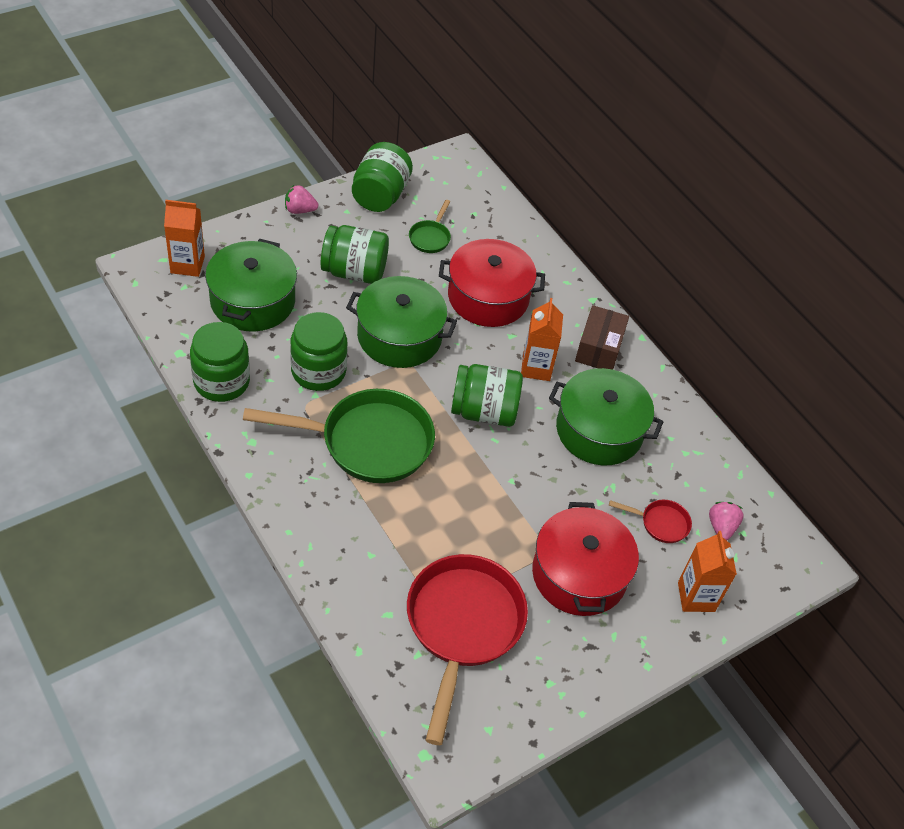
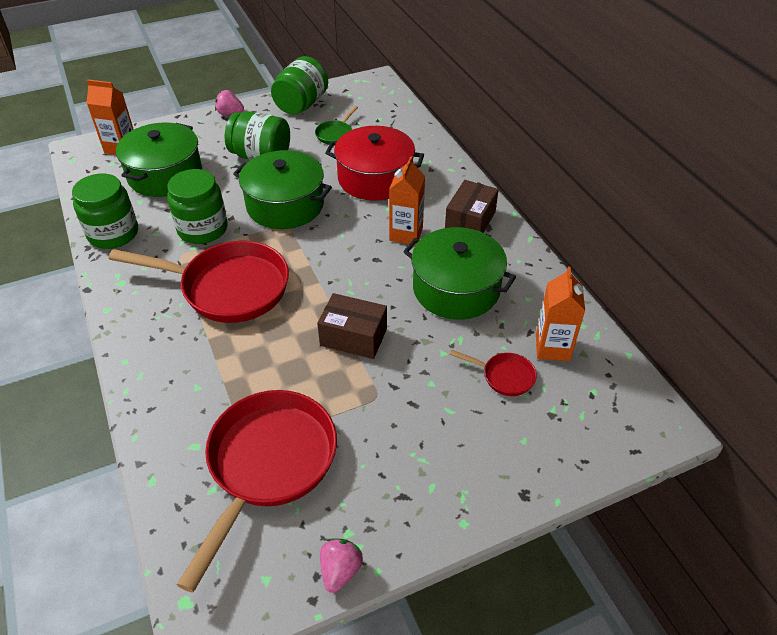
camera: 15 degrees right, 5 degrees down
(368, 442) = (228, 288): green pan -> red pan
(484, 411) = (346, 267): green jar -> none
(510, 490) = (353, 337): none -> brown box
(579, 574) = (406, 420): red pot -> none
(696, 597) = (531, 453): orange carton -> orange carton (552, 348)
(721, 527) = (570, 384): pink strawberry -> pink strawberry (340, 570)

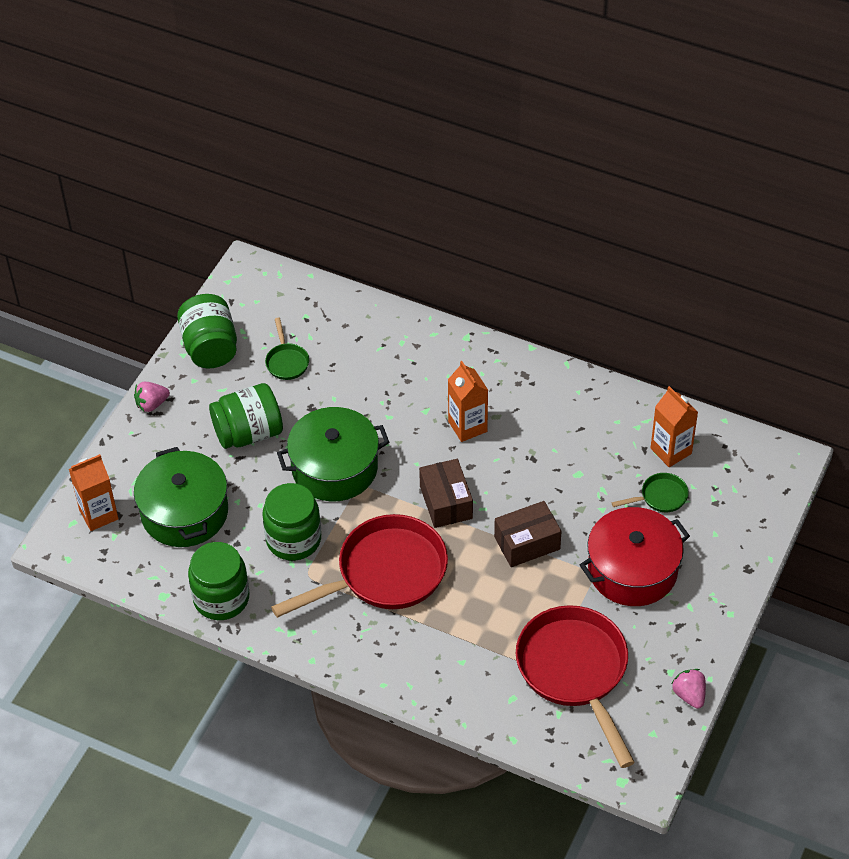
camera: 40 degrees left, 5 degrees up
(375, 178) = (379, 387): red pot -> red pot (632, 570)
(456, 289) = (557, 450): green pot -> none
(470, 221) = (504, 378): brown box -> brown box (446, 502)
(504, 376) = (660, 497): red pan -> green pan

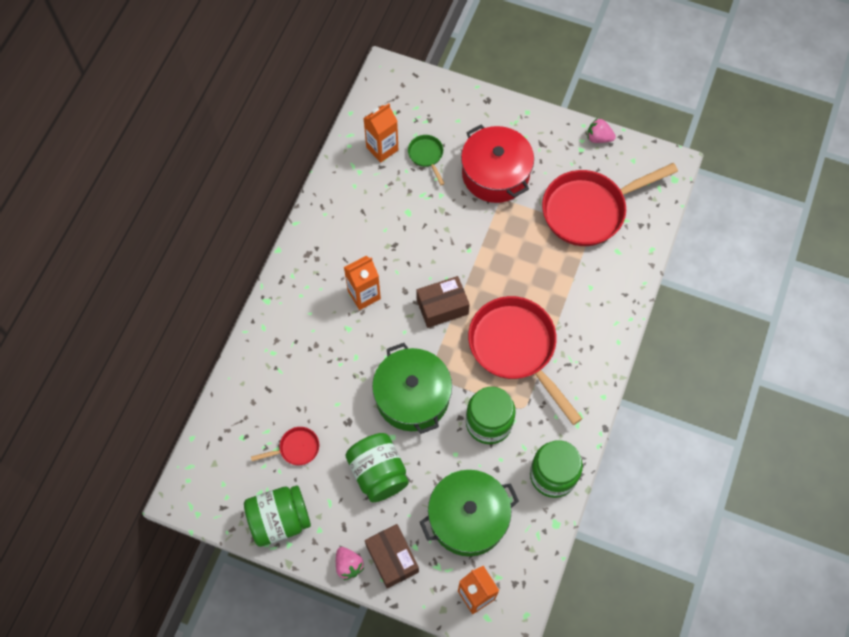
camera: 95 degrees left, 15 degrees up
(287, 361) = (296, 448): green pan -> red pan
(527, 543) = (477, 246): brown box -> brown box (392, 558)
(689, 695) = (598, 138): pink strawberry -> pink strawberry turned 45 degrees clockwise

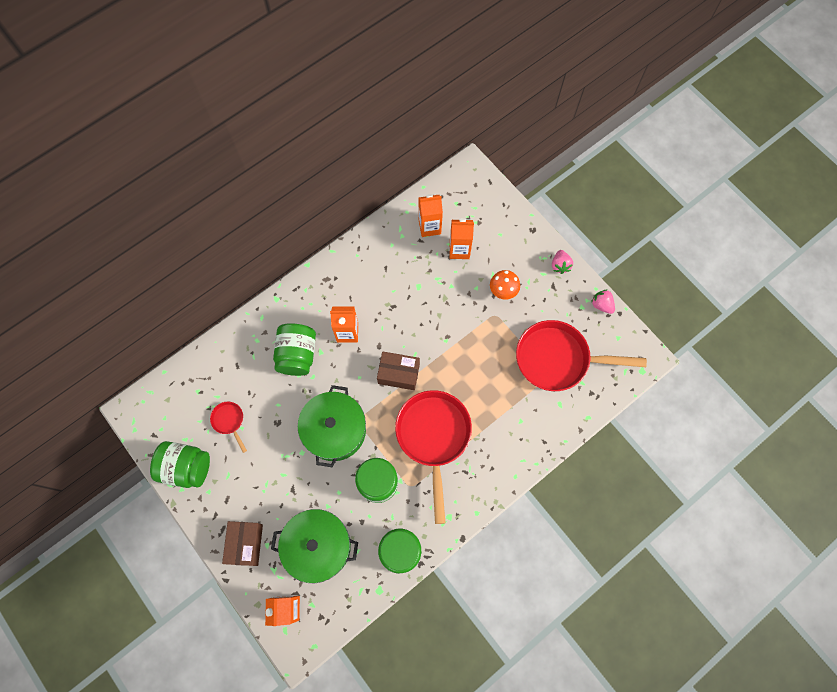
camera: 30 degrees right, 5 degrees up
(296, 448) = (229, 421): red pan -> red pan turned 135 degrees counterclockwise
(348, 565) = (212, 530): pink strawberry -> pink strawberry (560, 265)
(378, 473) = (275, 474): green jar -> green jar (297, 355)
(426, 156) = (459, 250): green pan -> orange carton
(495, 174) = (503, 291): red pot -> orange mushroom

